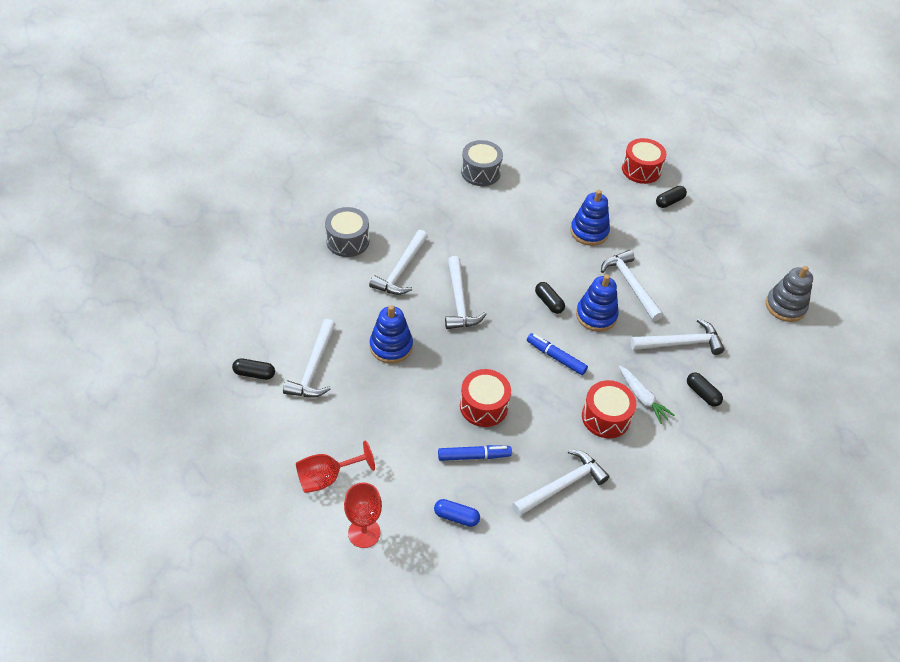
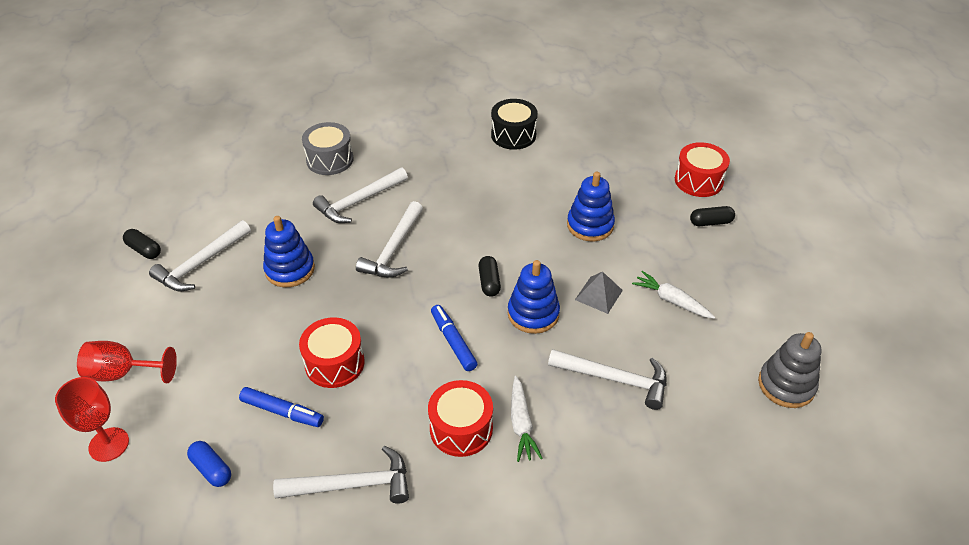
camera: 30 degrees right, 5 degrees down
(480, 172) = (513, 135): grey drum -> black drum
(630, 285) = (599, 295): white hammer -> grey pyramid
(680, 272) = (671, 300): none -> white carrot
(702, 394) = (601, 448): black capsule -> none

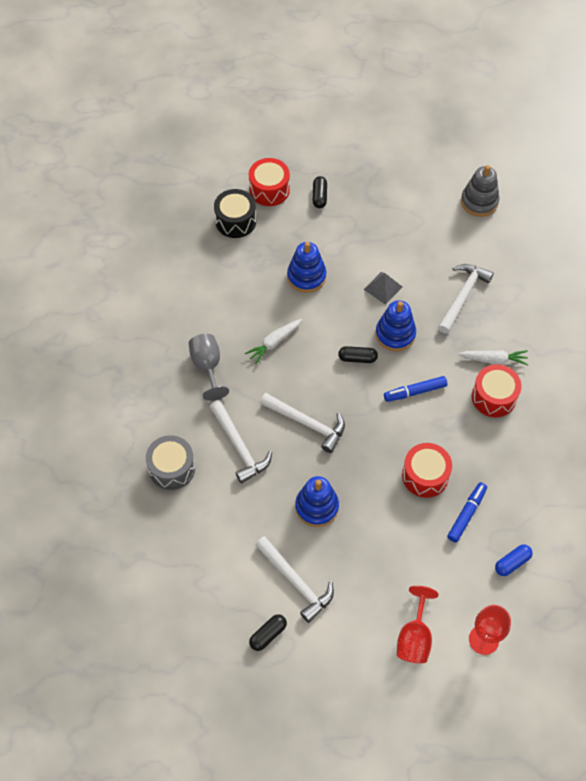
camera: 80 degrees left, 15 degrees up
(352, 485) = (532, 469): white hammer -> none
(450, 166) = (207, 366): none -> grey goblet
(513, 135) = (174, 309): black drum -> black drum (235, 221)
(671, 300) = (396, 244): white carrot -> white carrot (274, 342)

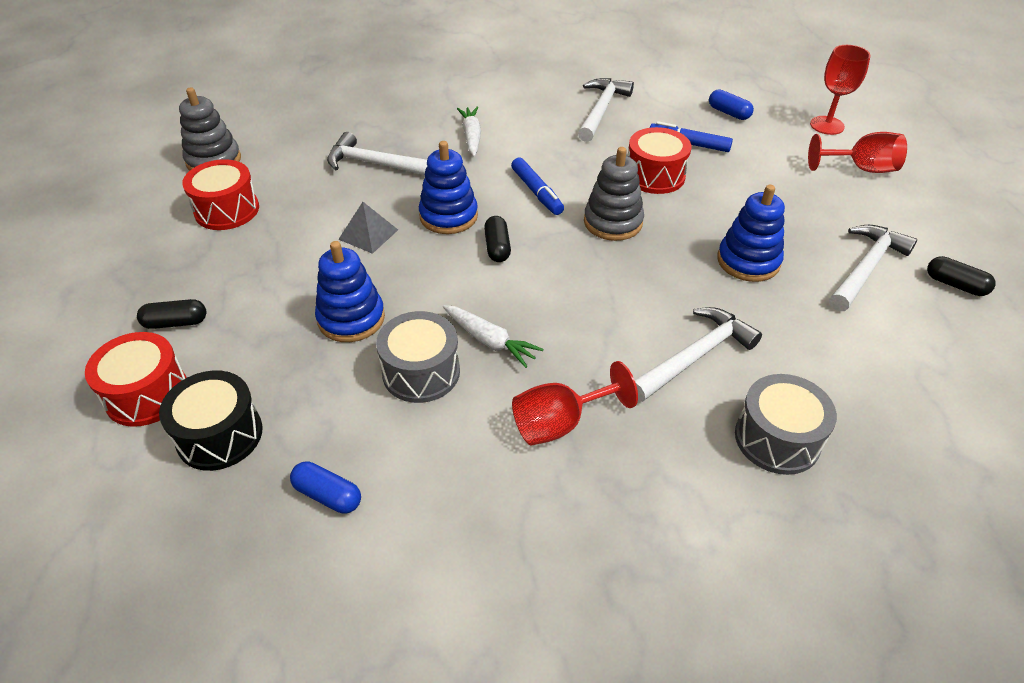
camera: 100 degrees left, 15 degrees down
(189, 264) = (328, 495): none -> blue capsule
(207, 366) = (560, 423): grey goblet -> red goblet
(258, 307) = (421, 372): none -> grey drum
(307, 423) = (623, 285): white hammer -> white hammer (601, 110)
(373, 433) = (613, 222): none -> grey stacking toy
(493, 397) = (525, 134): red drum -> red drum (227, 210)

